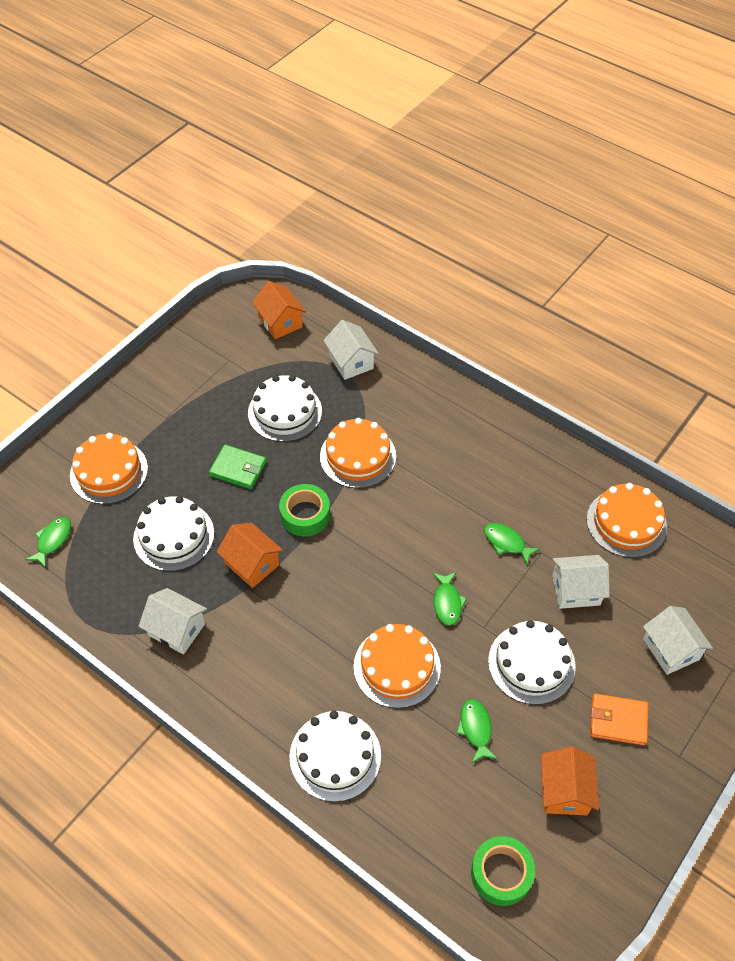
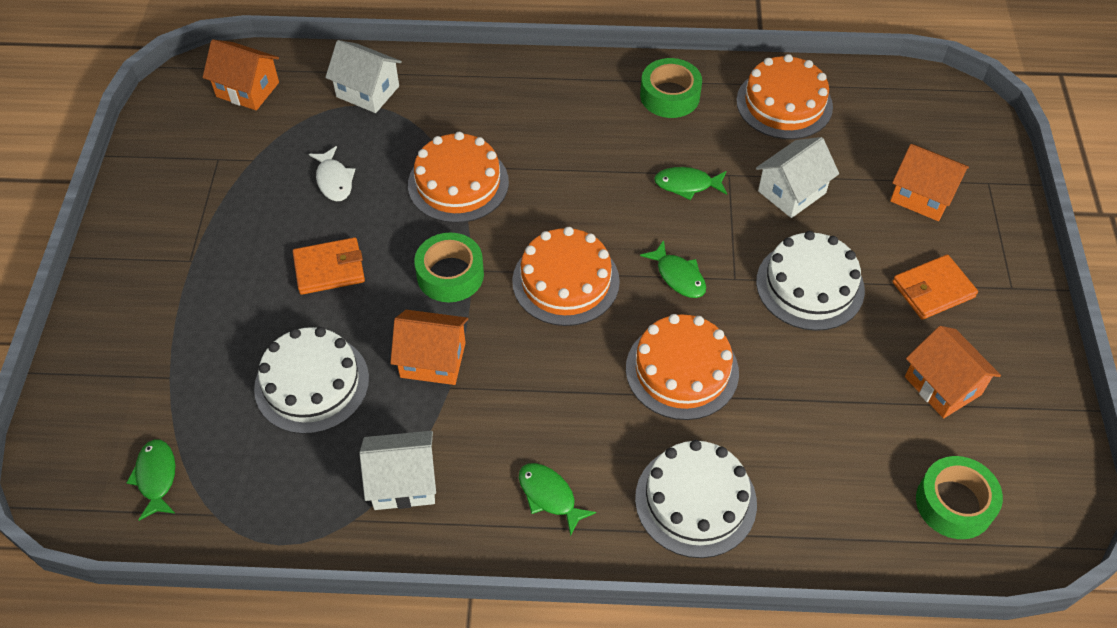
camera: 35 degrees left, 0 degrees up
(109, 471) = (166, 358): orange cake -> orange cake (565, 281)
(238, 469) = (329, 269): green wallet -> orange wallet
(285, 412) = (334, 180): white cake -> white fish
(475, 729) = (811, 381): green fish -> green fish (549, 496)
(548, 472) = (670, 96): none -> green tape
(671, 649) = (922, 196): white house -> orange house

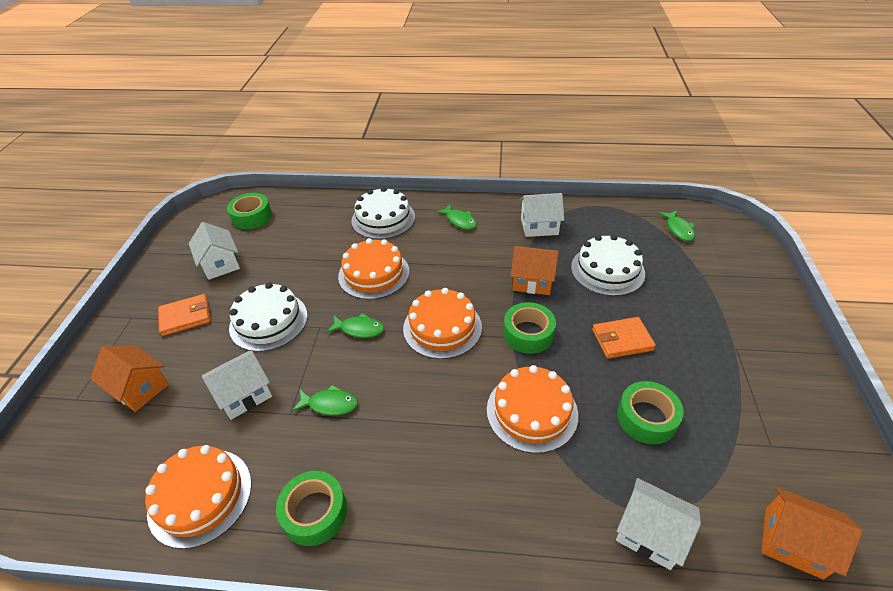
camera: 175 degrees left, 10 degrees down
(334, 180) = (646, 418): white fish -> green tape
(678, 276) = (359, 329): green fish -> green fish turned 135 degrees clockwise
(942, 385) = (220, 264): orange house -> white house

